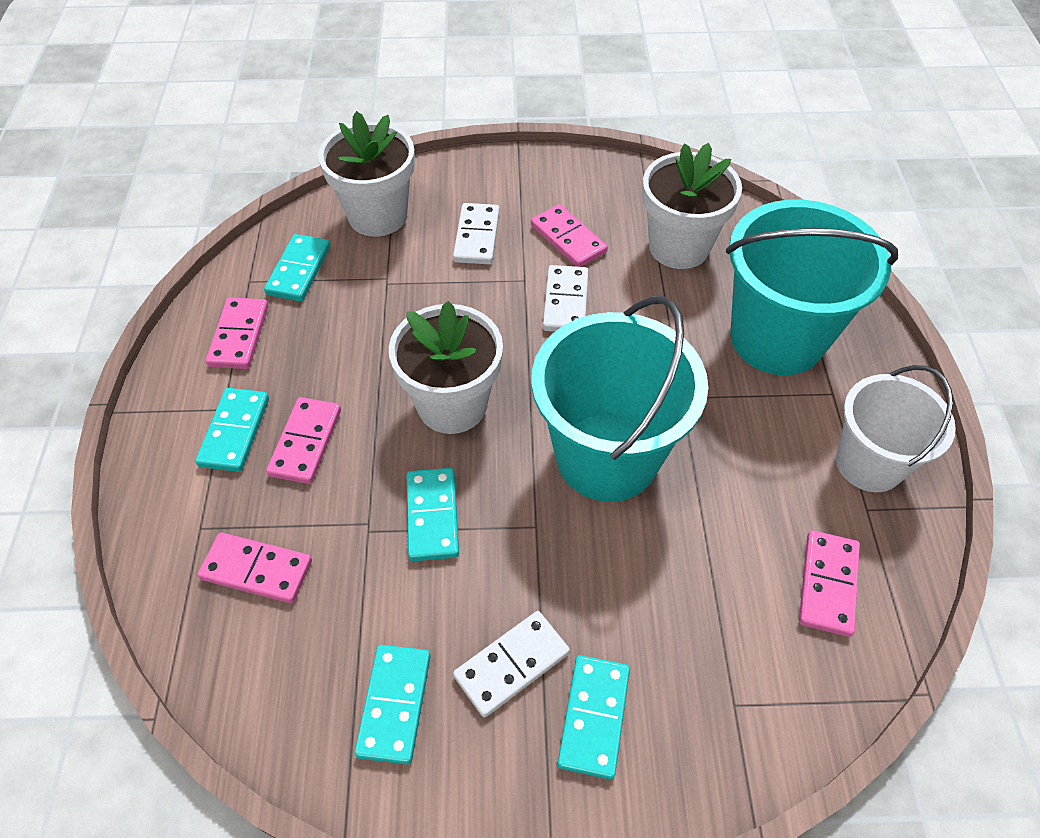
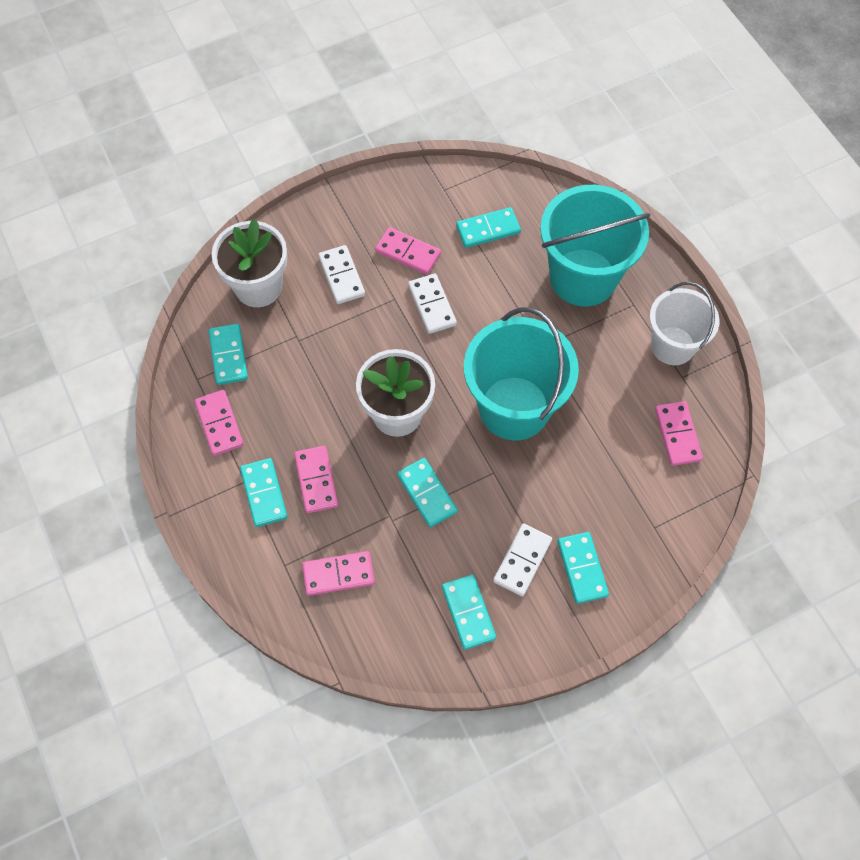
camera: 25 degrees left, 10 degrees up
(679, 247) = (488, 229): white flower pot -> turquoise domino

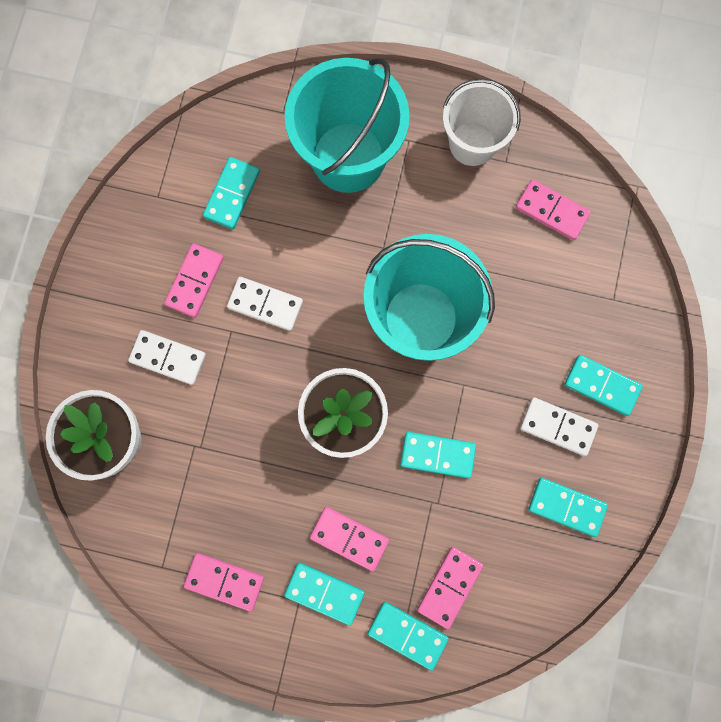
camera: 50 degrees left, 15 degrees up
(228, 355) = (162, 521): turquoise domino -> turquoise domino (407, 635)
(408, 252) = (194, 281): pink domino -> pink domino turned 45 degrees counterclockwise
(522, 560) = (558, 427): white domino -> white domino turned 45 degrees counterclockwise

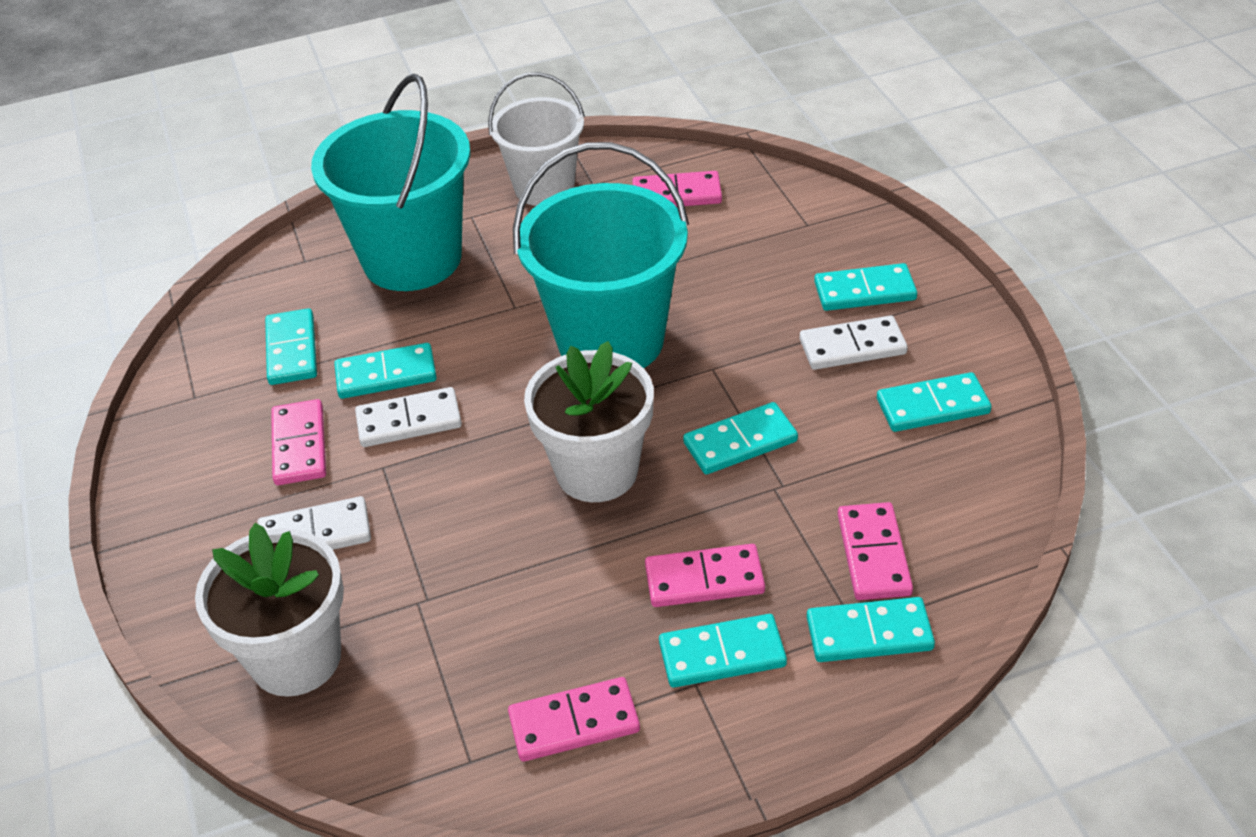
camera: 30 degrees left, 35 degrees down
(274, 255) = (386, 374): none -> turquoise domino

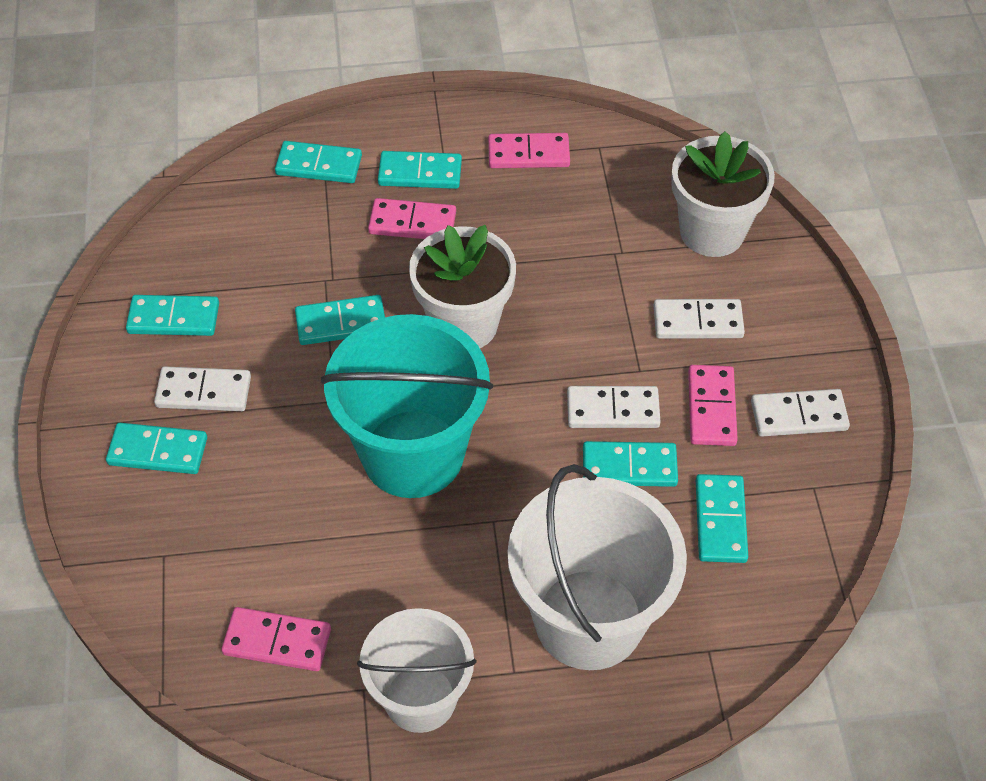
camera: 170 degrees left, 10 degrees up
(202, 458) = (798, 416): none -> white domino
(412, 258) = (588, 619): turquoise bucket -> white bucket
(874, 554) = (287, 214): pink domino -> none

